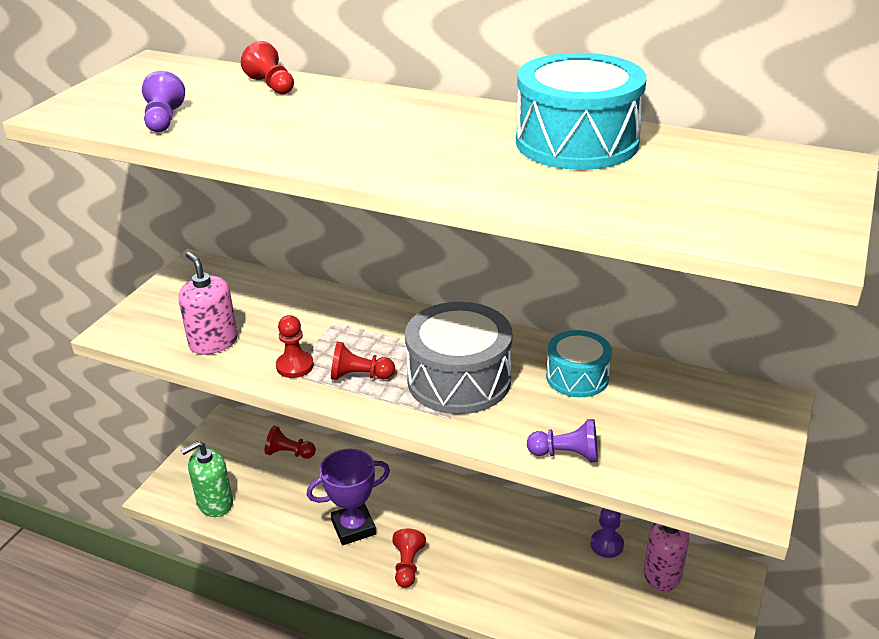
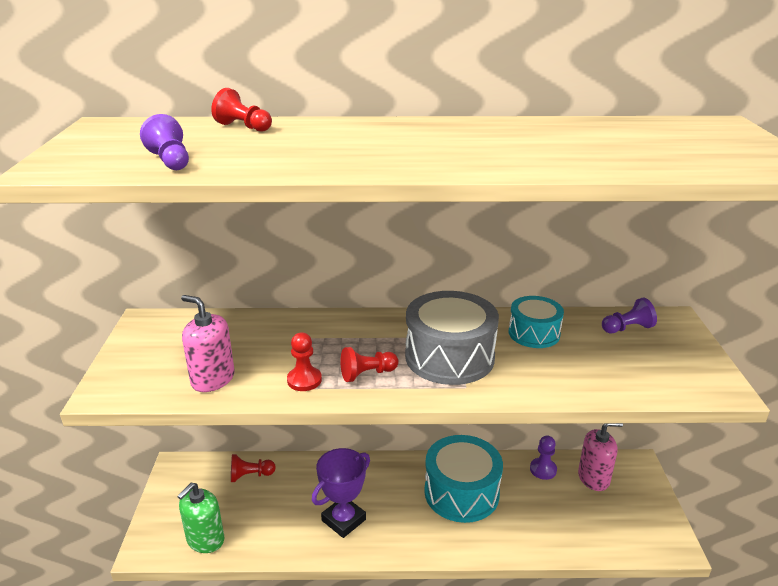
camera: 25 degrees left, 5 degrees down
(407, 566) = (407, 536): red pawn -> none
(566, 454) = (575, 390): purple pawn -> purple pawn (627, 328)
(576, 142) = (545, 132): turquoise drum -> turquoise drum (461, 492)

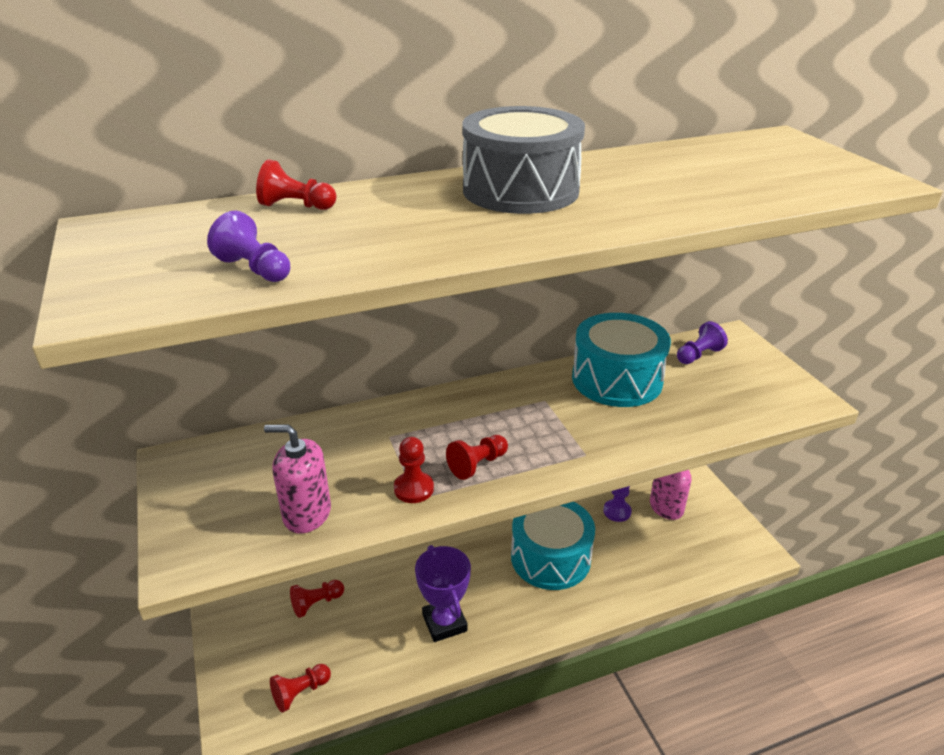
camera: 20 degrees left, 5 degrees up
(205, 540) = (300, 692): green soap dispenser -> red pawn
(343, 520) = (444, 623): purple trophy -> purple trophy turned 45 degrees counterclockwise
(449, 357) = (550, 425): grey drum -> grey drum (520, 190)
(534, 333) = (617, 379): turquoise drum -> turquoise drum, size x1.66

